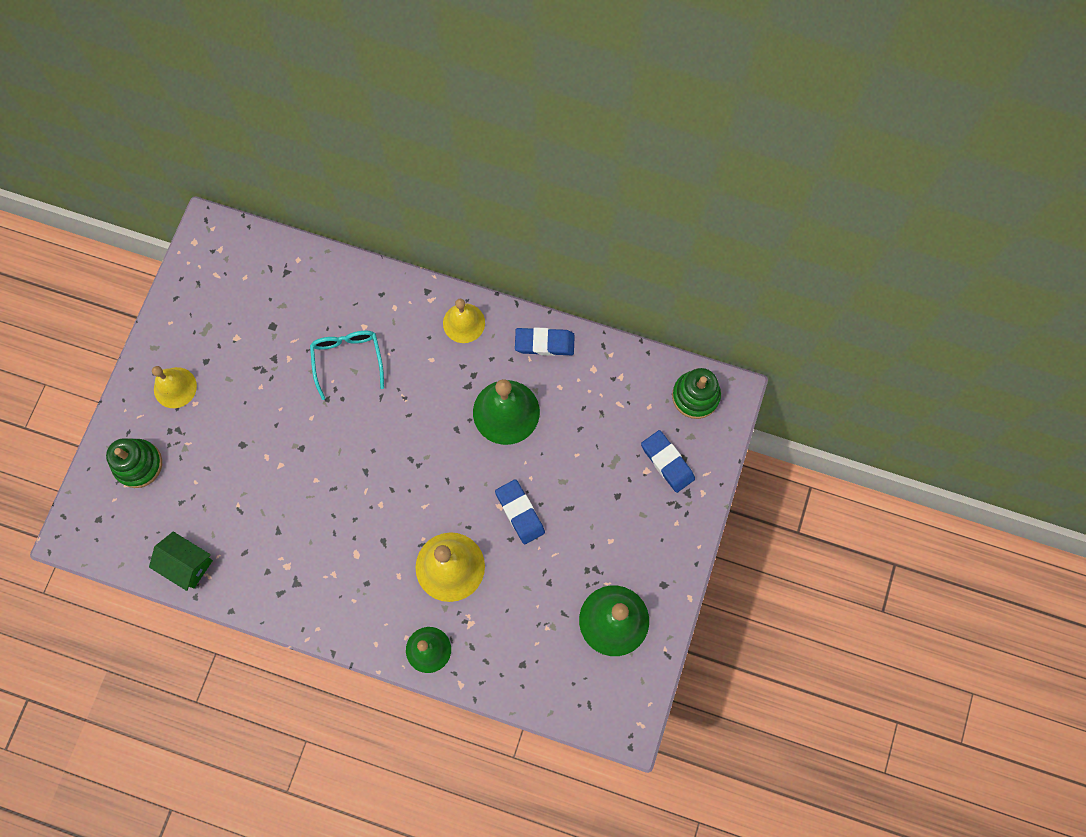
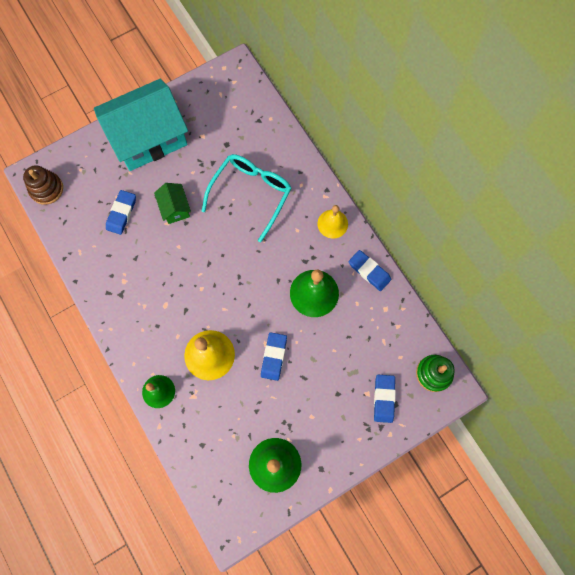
camera: 40 degrees right, 0 degrees up
(104, 538) = (46, 189): none -> brown stacking toy
(138, 464) = (95, 164): green stacking toy -> none
(175, 387) = (148, 138): yellow bell -> turquoise house
(186, 564) = (74, 237): green house -> green house (175, 208)
(218, 495) = (121, 213): none -> blue eraser
(348, 360) = (251, 194): turquoise glasses -> turquoise glasses, size x1.53

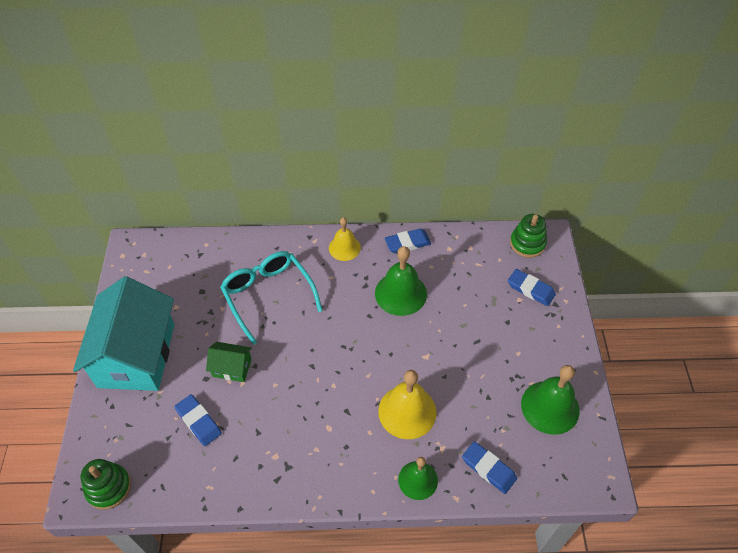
camera: 60 degrees left, 20 degrees down
(46, 189) = (108, 487): brown stacking toy -> green stacking toy
(273, 357) = (442, 356): blue eraser -> blue eraser (488, 469)

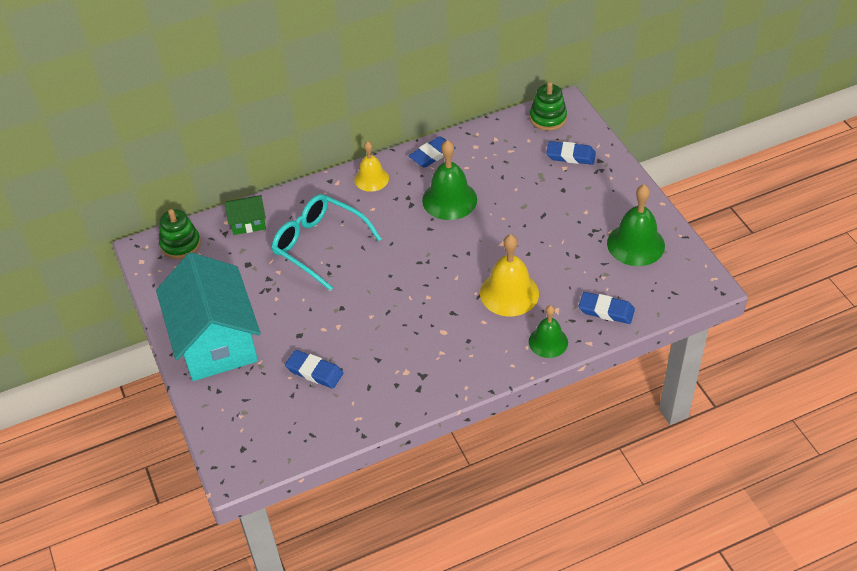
camera: 20 degrees left, 5 degrees down
(108, 487) = (259, 455): green stacking toy -> green stacking toy (180, 244)
(232, 368) = (320, 317): green house -> green house (248, 223)

